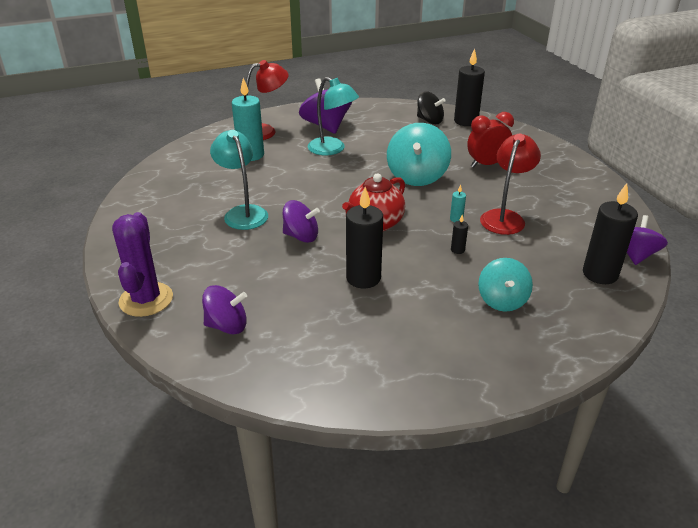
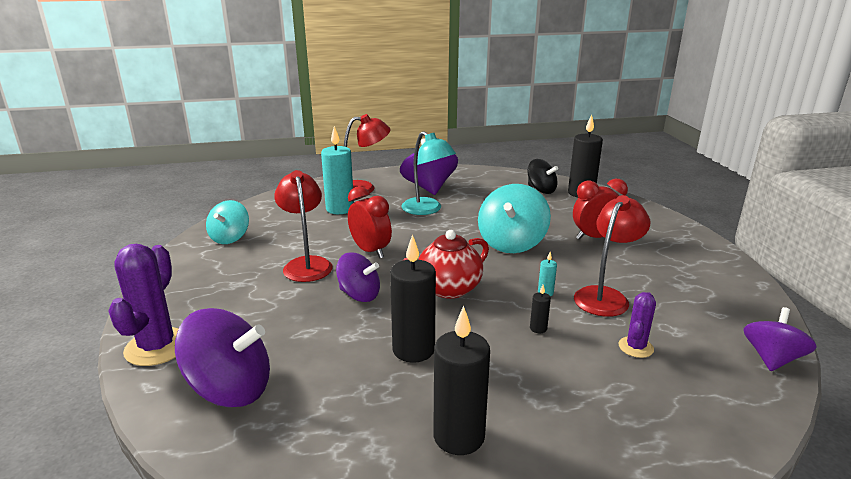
camera: 10 degrees right, 10 degrees down
(227, 326) = (230, 389): purple spinning top -> purple spinning top, size x1.55
(243, 213) = (306, 264): turquoise lamp -> red lamp
(295, 195) = (370, 251): none -> red clock
(502, 300) = (581, 398): turquoise spinning top -> turquoise spinning top (230, 238)
(535, 257) = (635, 347): none -> purple cactus
(600, 274) = (720, 378): black candle -> black candle (459, 436)

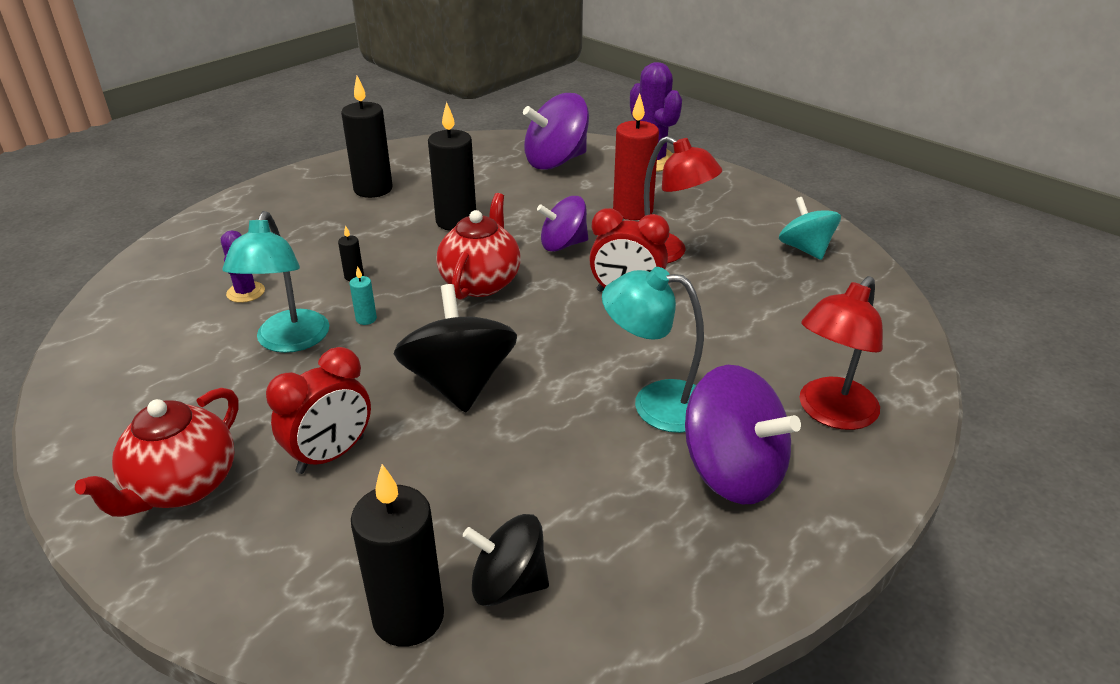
camera: 145 degrees right, 10 degrees up
(270, 301) = (632, 211): none -> red candle
(340, 209) = (778, 346): turquoise candle -> none
(511, 243) = (459, 383): turquoise spinning top -> black spinning top
(605, 296) = (289, 341): red lamp -> turquoise lamp
(674, 248) = (182, 487): none -> red teapot
(772, 358) = (93, 330): purple spinning top -> none

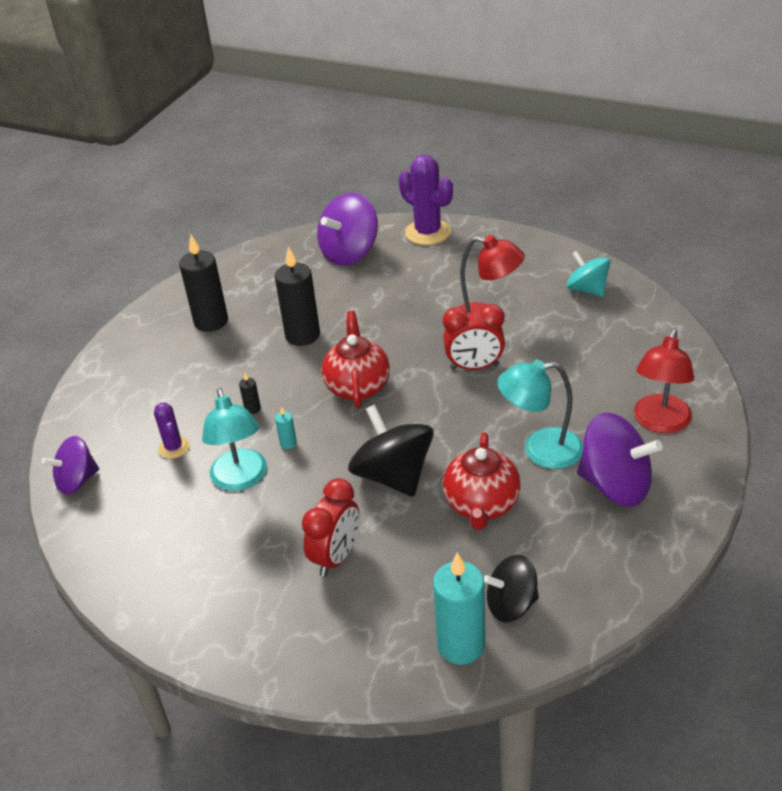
camera: 15 degrees left, 5 degrees up
(182, 487) = (246, 612): red teapot -> red teapot (481, 505)
(408, 617) = (461, 645): black candle -> turquoise candle
(563, 244) = (402, 334): purple spinning top -> purple spinning top (77, 480)
(632, 211) = (439, 288): red candle -> none

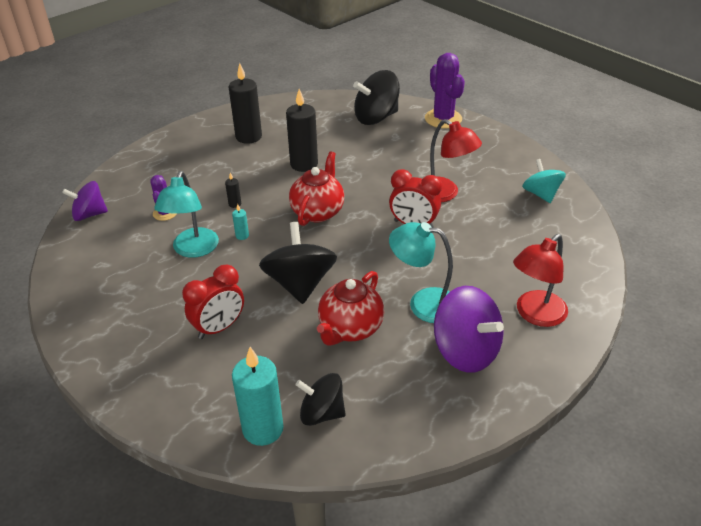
camera: 20 degrees right, 0 degrees up
(349, 253) = (376, 117): purple spinning top -> black spinning top

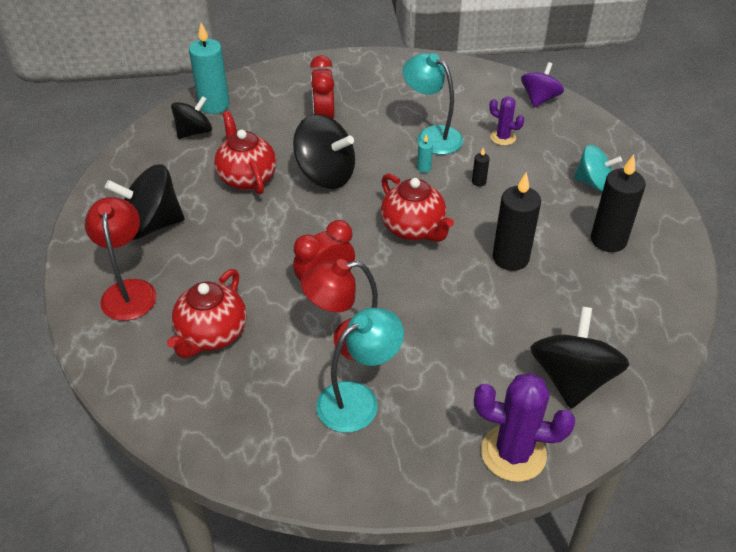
camera: 125 degrees right, 5 degrees up
(423, 303) = (223, 231): turquoise lamp -> turquoise lamp (358, 400)
(465, 351) = (151, 225): purple spinning top -> black spinning top
(513, 250) = (211, 335): none -> red teapot
(541, 194) = (261, 431): turquoise spinning top -> turquoise spinning top (593, 183)

